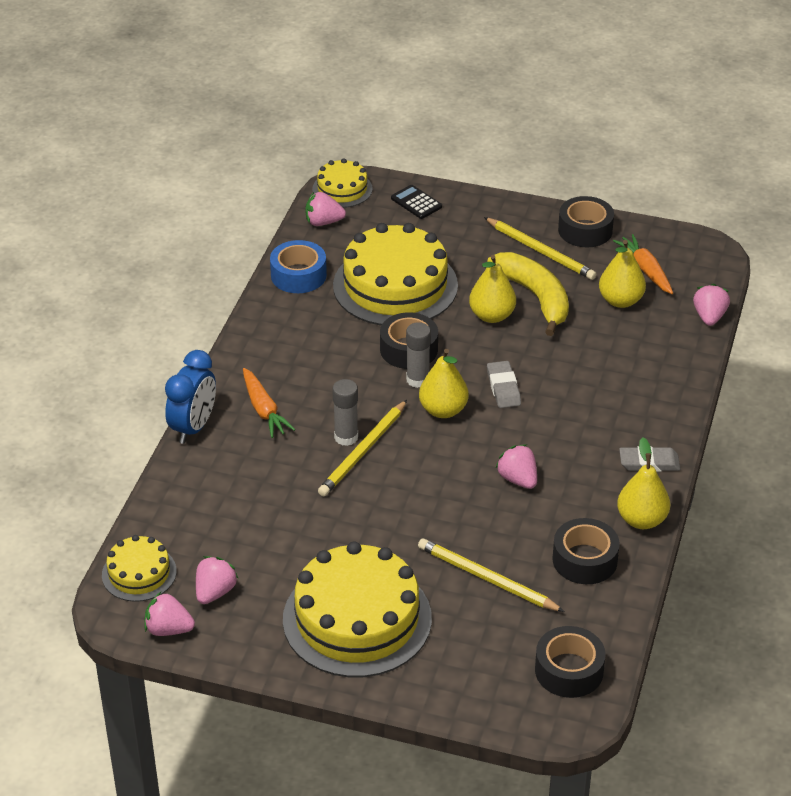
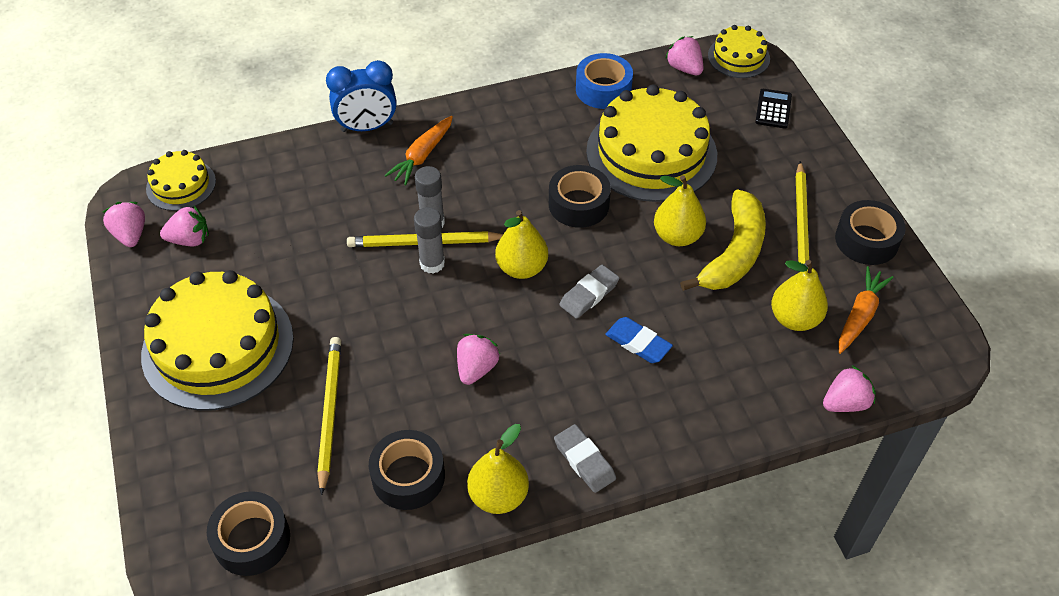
camera: 55 degrees right, 10 degrees up
(418, 380) = (545, 230): grey glue stick -> grey glue stick (432, 263)
(571, 385) = (638, 343): none -> blue eraser

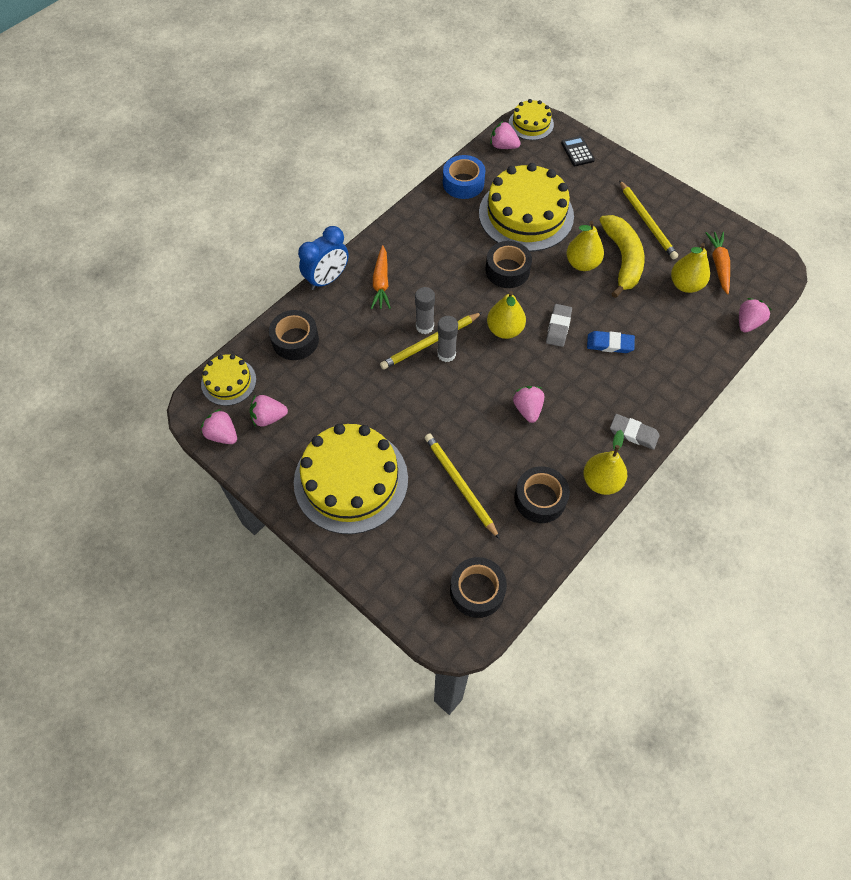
camera: 30 degrees left, 10 degrees up
(190, 240) = (269, 417): pink strawberry -> pink strawberry turned 150 degrees counterclockwise
(866, 240) = (690, 215): black tape -> black tape (295, 340)

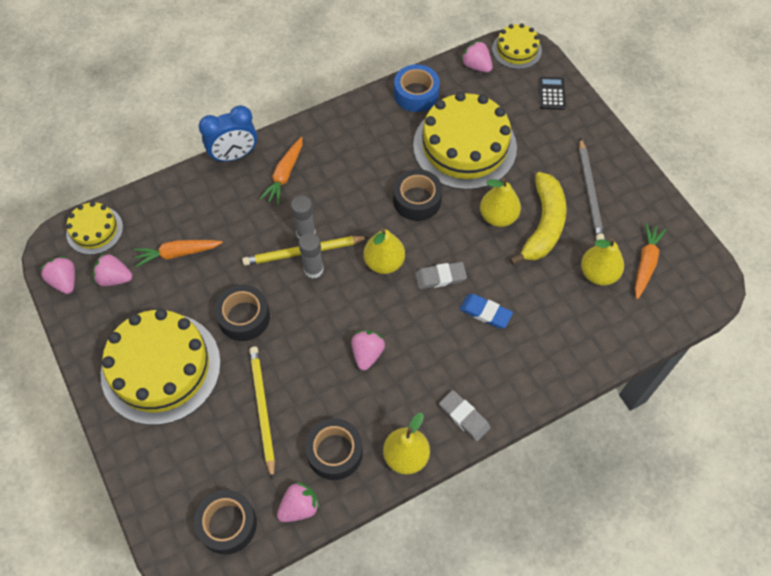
camera: 20 degrees right, 0 degrees up
(295, 340) = (175, 208): black tape -> black tape (244, 317)
(317, 378) = (177, 254): none -> orange carrot
(558, 327) = (440, 277): grey eraser -> grey eraser turned 45 degrees clockwise
(647, 222) = (590, 192): yellow pencil -> grey pencil
(747, 323) = (646, 337): pink strawberry -> pink strawberry (299, 507)

